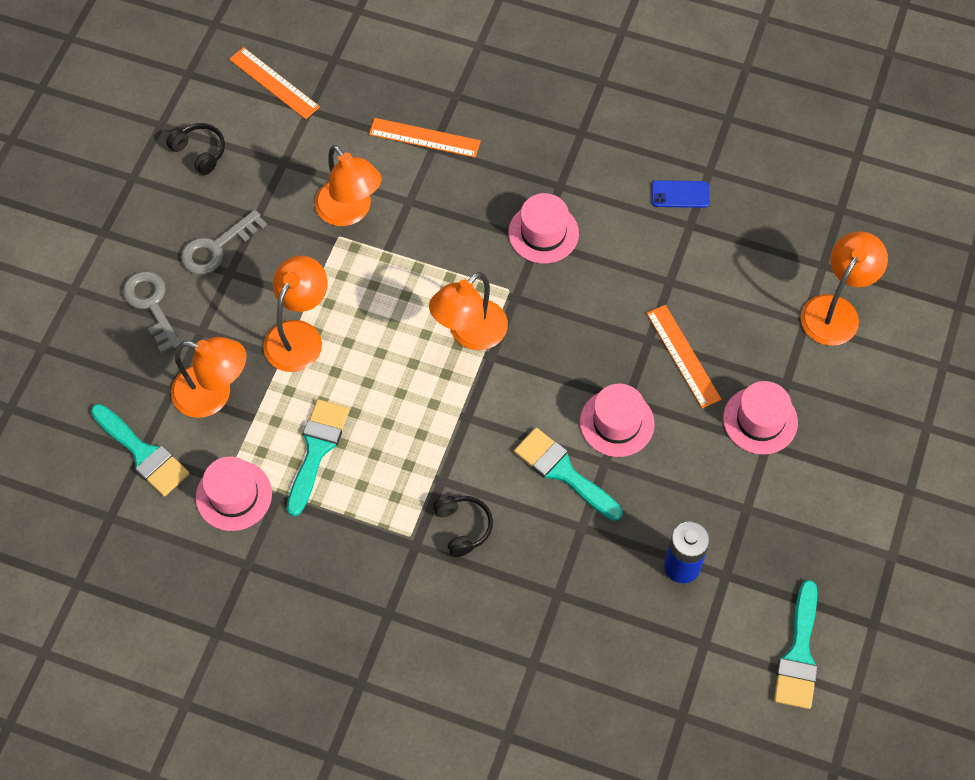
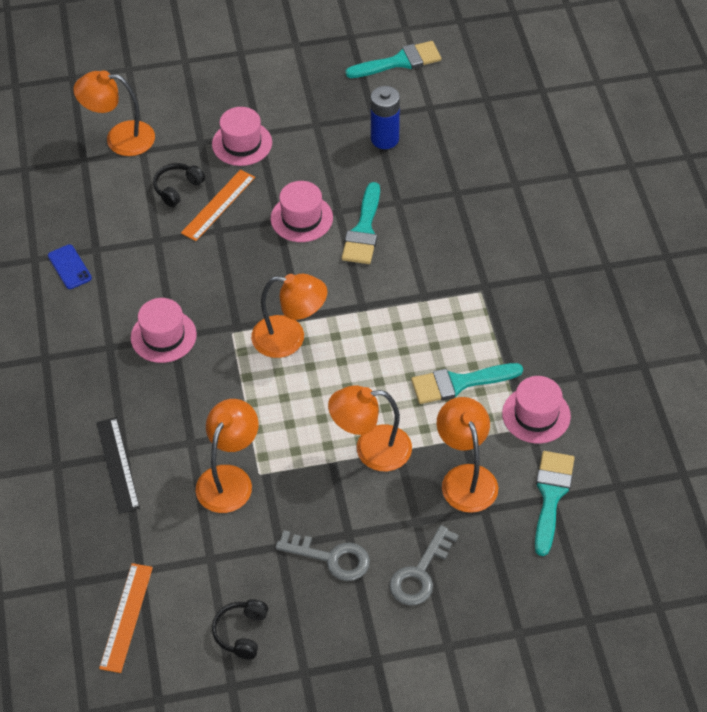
camera: 120 degrees left, 10 degrees down
(424, 138) = (117, 465): orange ruler -> black ruler
(463, 527) = (450, 265): black headphones -> black headphones (177, 188)

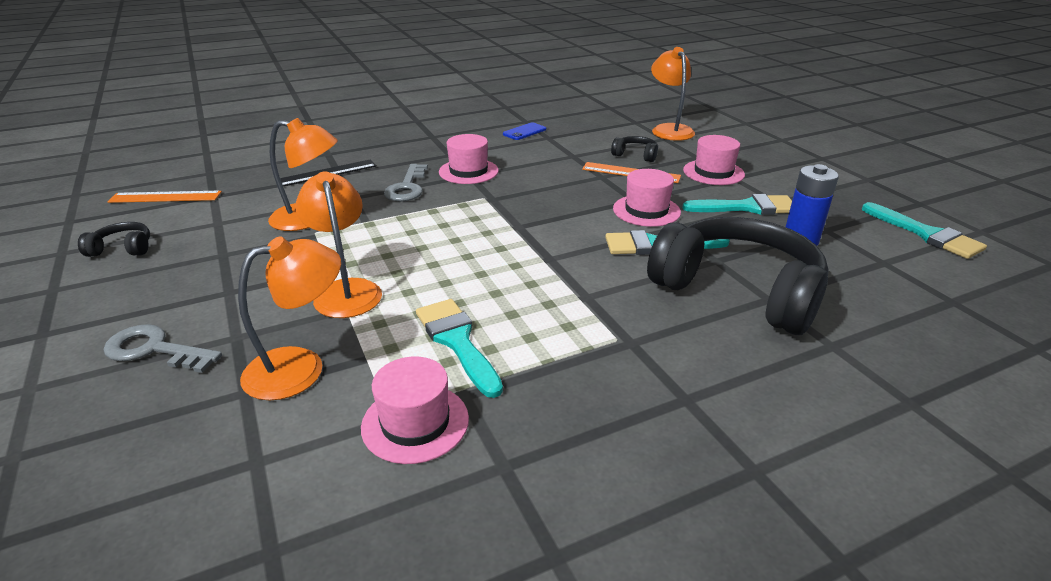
camera: 75 degrees right, 20 degrees down
(289, 338) = (487, 225): orange lamp -> none
(331, 558) = (198, 285): grey key -> grey key (407, 187)
(442, 205) = (738, 290): none -> black headphones
(551, 496) = (259, 461): turquoise brush -> turquoise brush (747, 207)

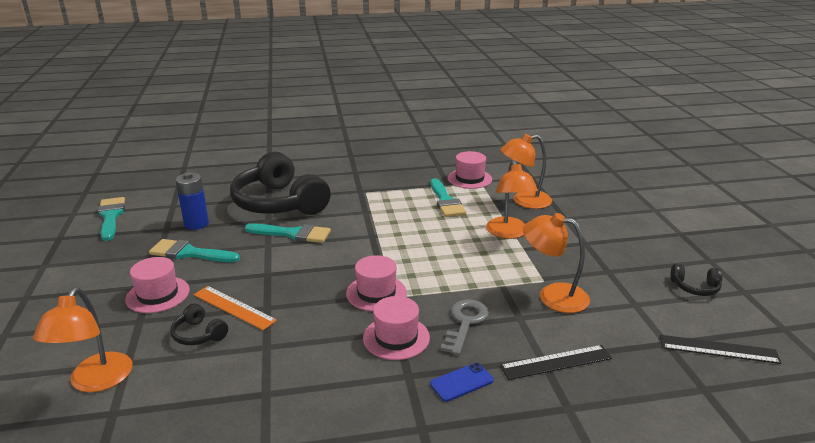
camera: 165 degrees left, 5 degrees down
(155, 350) = (605, 217): grey key -> none
(165, 197) = (718, 349): orange ruler -> black ruler
(524, 132) = (287, 414): blue phone -> blue phone (461, 382)
(646, 210) = (269, 262): pink hat -> pink hat (376, 293)

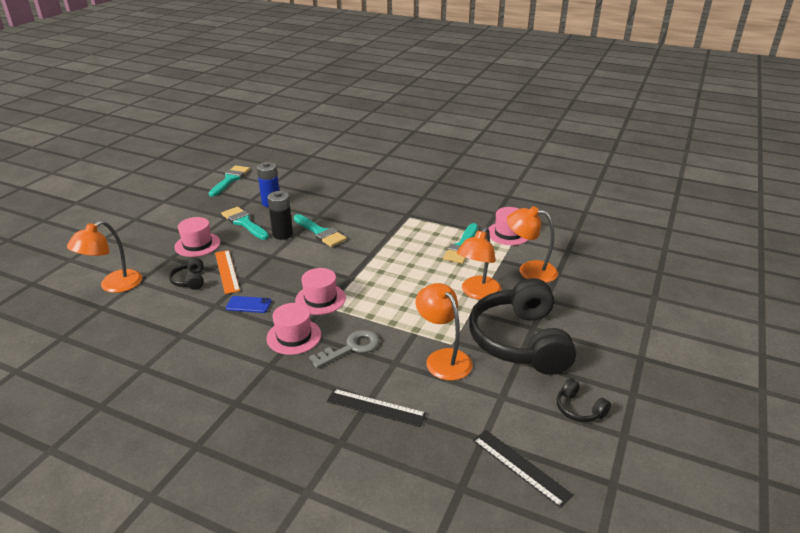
camera: 35 degrees right, 5 degrees up
(252, 249) = (282, 234): none -> black battery
(279, 203) = (339, 205): black headphones -> black headphones (520, 341)
(461, 382) = (295, 387): blue phone -> blue phone (249, 305)

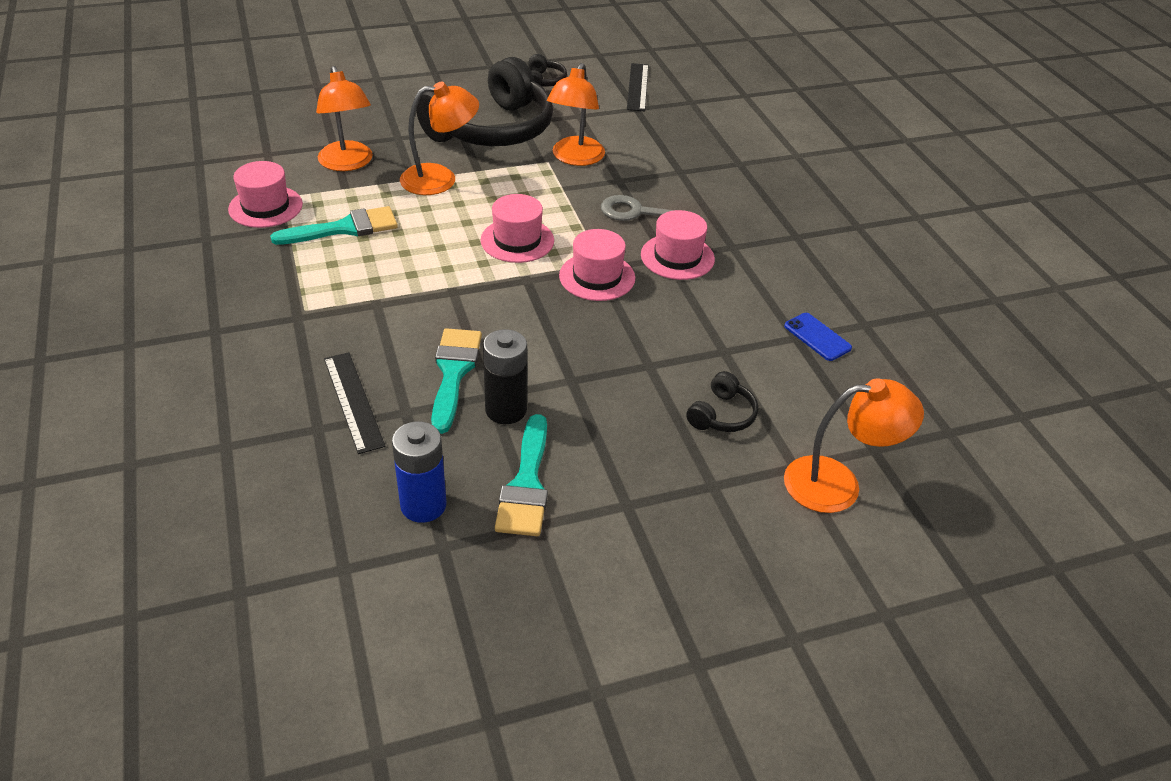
camera: 135 degrees left, 10 degrees up
(197, 244) = (649, 486): pink hat -> pink hat (517, 240)
(227, 271) = (658, 395): orange ruler -> none
(230, 179) = (392, 663): turquoise brush -> none
(249, 305) = (683, 324): blue phone -> blue phone (817, 337)
(376, 407) = (683, 164): black ruler -> black ruler (353, 401)

